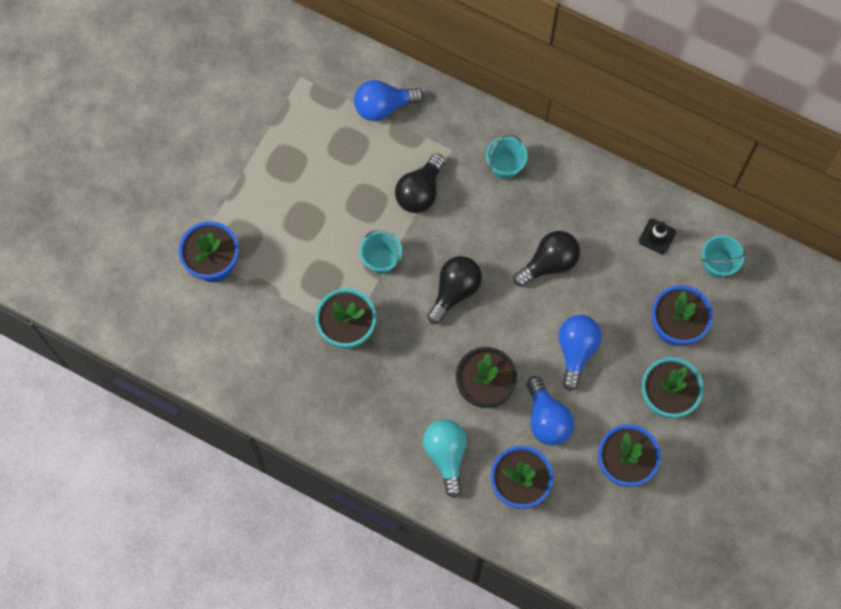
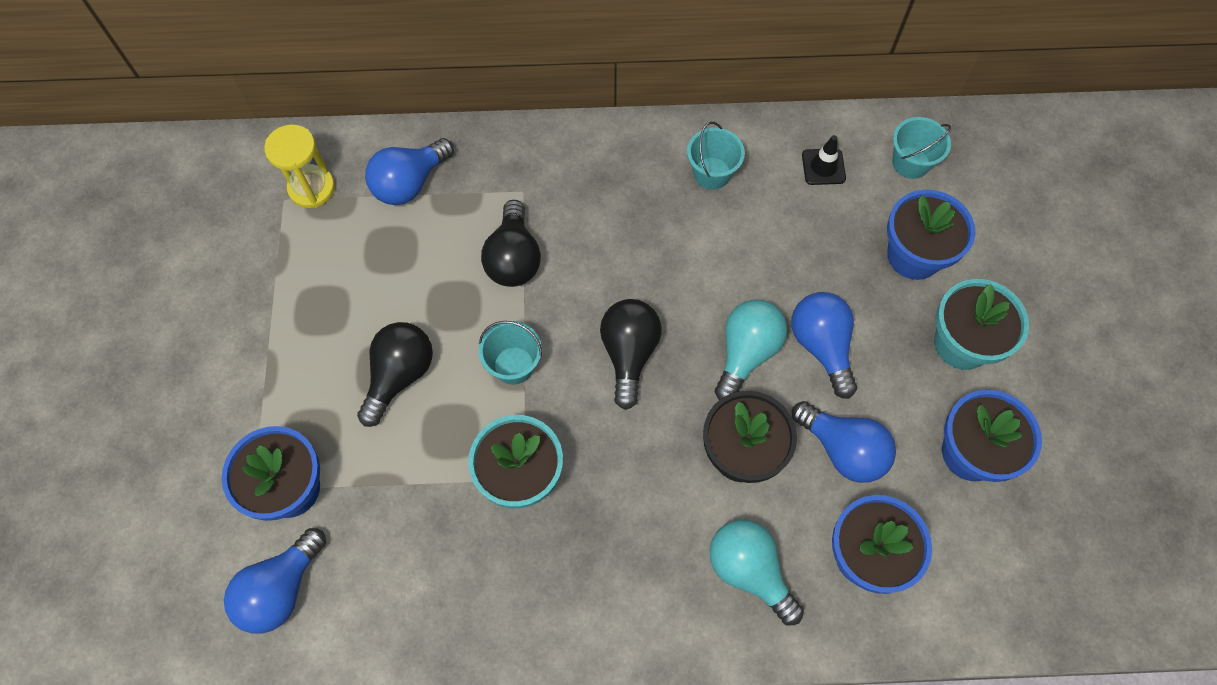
camera: 30 degrees left, 5 degrees down
(181, 318) = (281, 589): none -> blue light bulb
(321, 78) = (312, 188): none -> yellow hourglass
(505, 166) = (598, 178): turquoise bucket -> turquoise bucket (712, 173)
(526, 330) = (746, 353): none -> turquoise light bulb
(549, 263) = (721, 260): black light bulb -> black light bulb (400, 376)

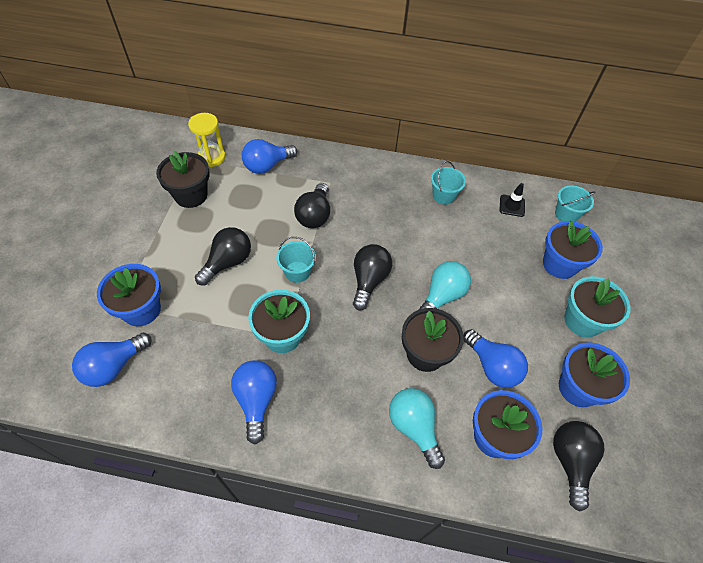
camera: 10 degrees right, 10 degrees down
(300, 269) = (191, 195): none -> black flower pot
(821, 346) = (491, 302): blue light bulb -> blue light bulb (256, 400)
(975, 566) = (570, 461): none -> black light bulb

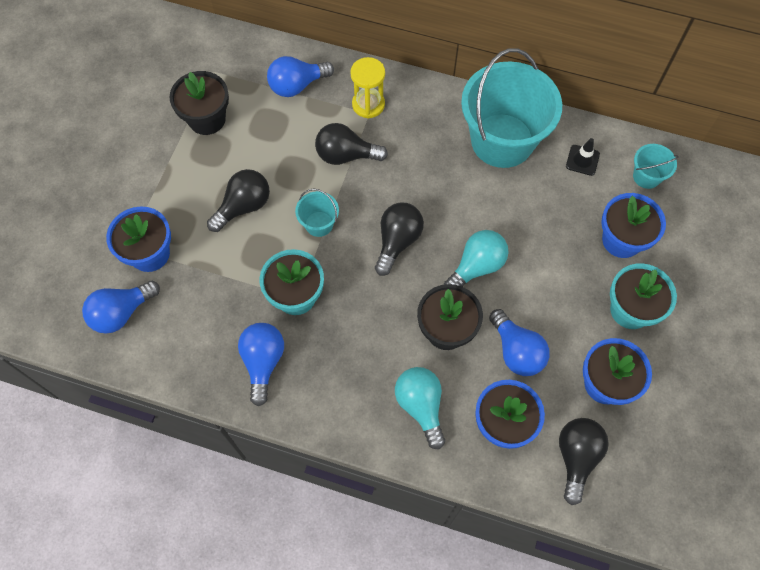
camera: 10 degrees right, 10 degrees up
(212, 157) = (233, 69): yellow hourglass -> yellow hourglass (368, 104)
(314, 215) = (346, 155): black light bulb -> black light bulb turned 75 degrees clockwise
(443, 195) = (502, 140): turquoise bucket -> turquoise bucket, size x2.32

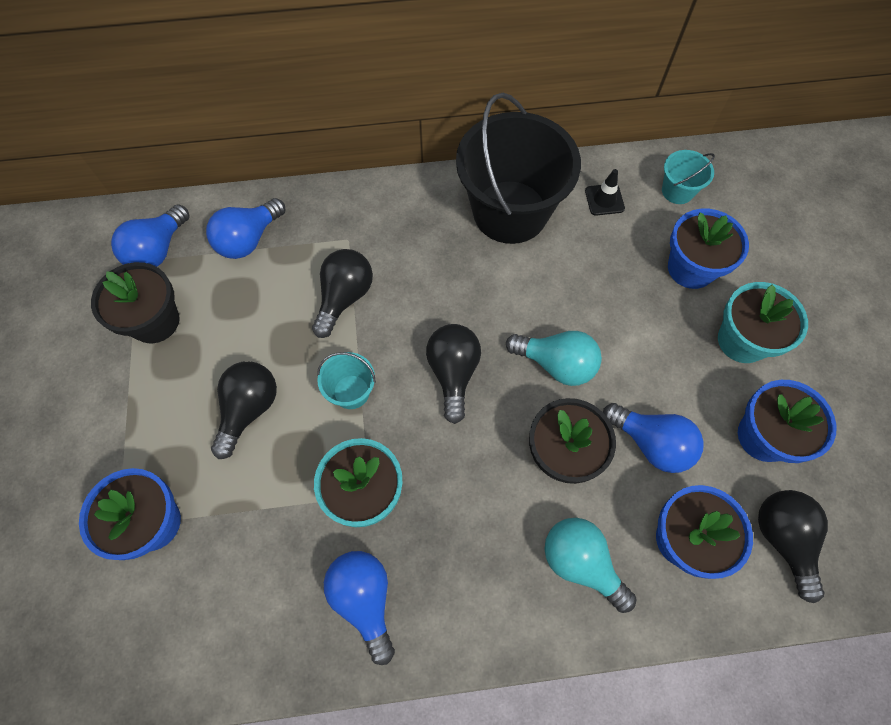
camera: 25 degrees left, 0 degrees up
(121, 313) = (148, 621): blue light bulb -> blue light bulb (158, 250)
(346, 155) = (344, 297): black light bulb -> black light bulb turned 135 degrees clockwise
(368, 104) = (342, 229): yellow hourglass -> none
(476, 266) = (556, 364): turquoise light bulb -> turquoise light bulb turned 90 degrees clockwise
(502, 140) = (510, 212): turquoise bucket -> black bucket

